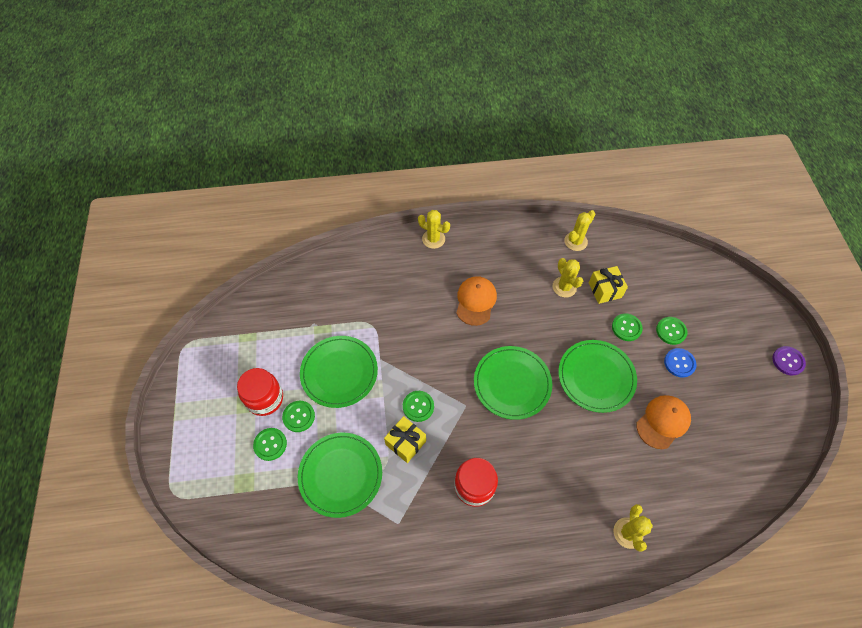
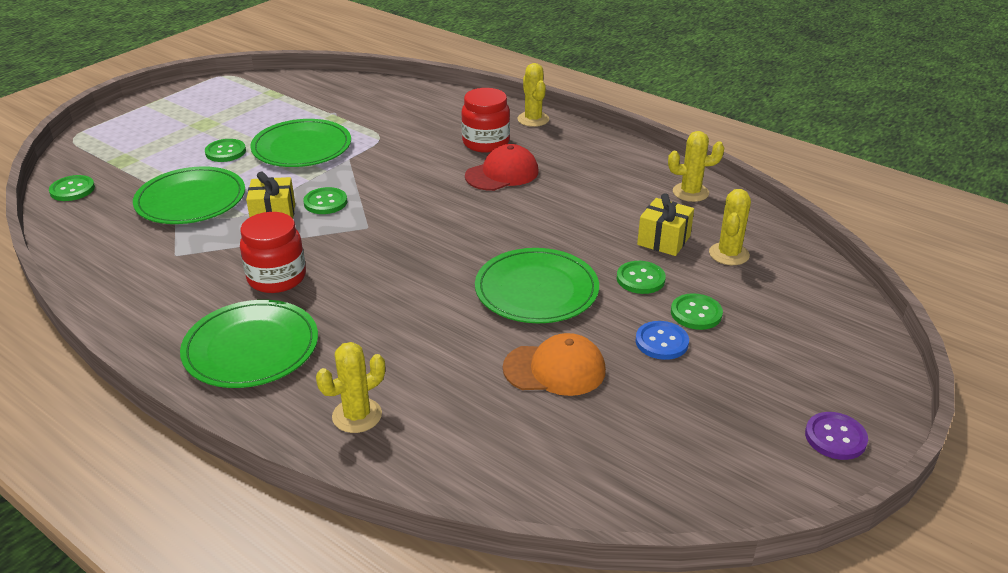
camera: 45 degrees right, 25 degrees down
(265, 399) = (222, 129): red jar -> red jar (486, 143)
(270, 444) = (178, 153): green button -> green button (72, 190)
(475, 301) = (502, 174): orange cap -> red cap
(512, 383) = (438, 241): green plate -> green plate (251, 348)
(564, 287) = (617, 214): yellow cactus -> yellow cactus (729, 254)

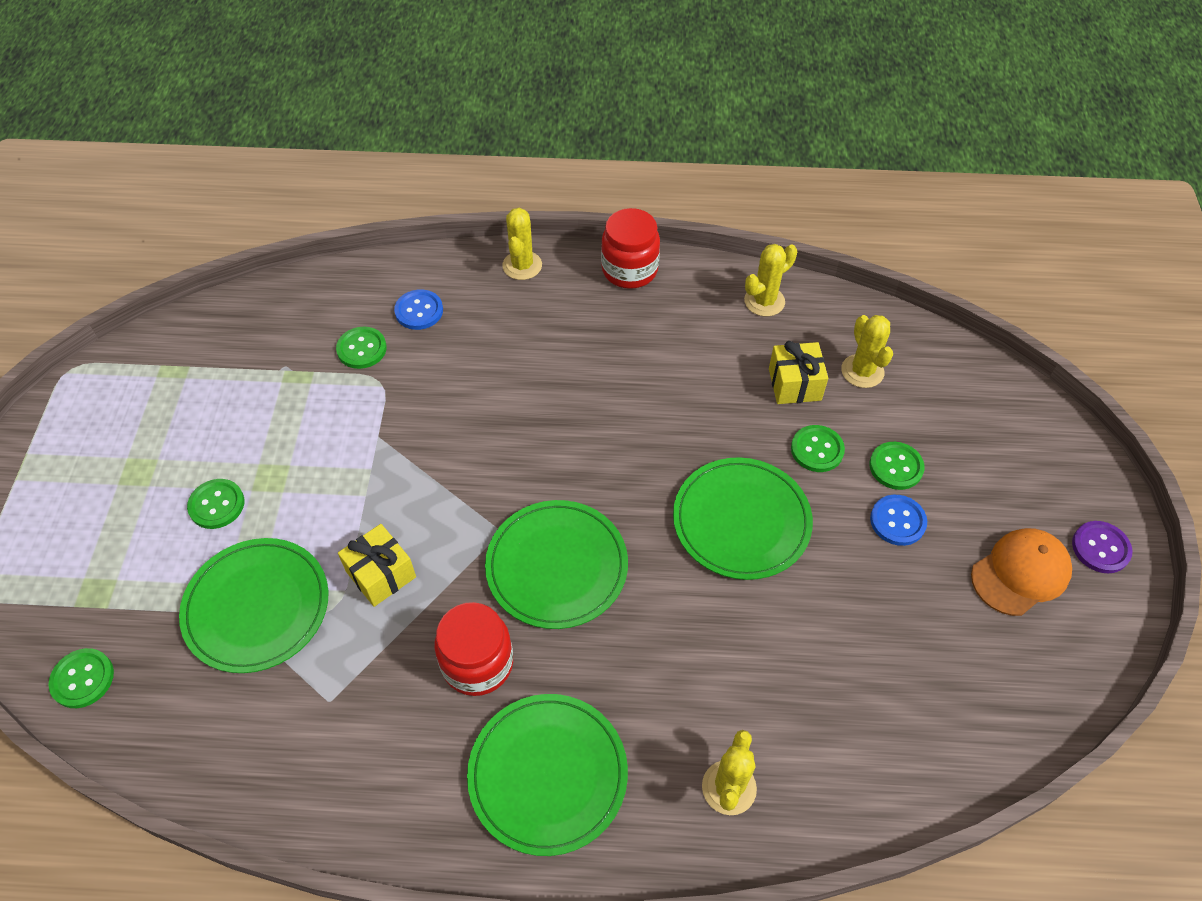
camera: 35 degrees left, 20 degrees up
(302, 147) = (304, 447): green plate -> green plate (557, 566)
(325, 202) = (419, 520): green button -> green button (362, 349)
(442, 117) = (419, 311): none -> blue button
(486, 143) = (505, 330): red jar -> red jar (629, 270)
(502, 174) = (565, 370): red cap -> none
(533, 119) = (522, 265): yellow cactus -> yellow cactus turned 60 degrees clockwise
(555, 369) = (842, 613): orange cap -> orange cap (1020, 573)

